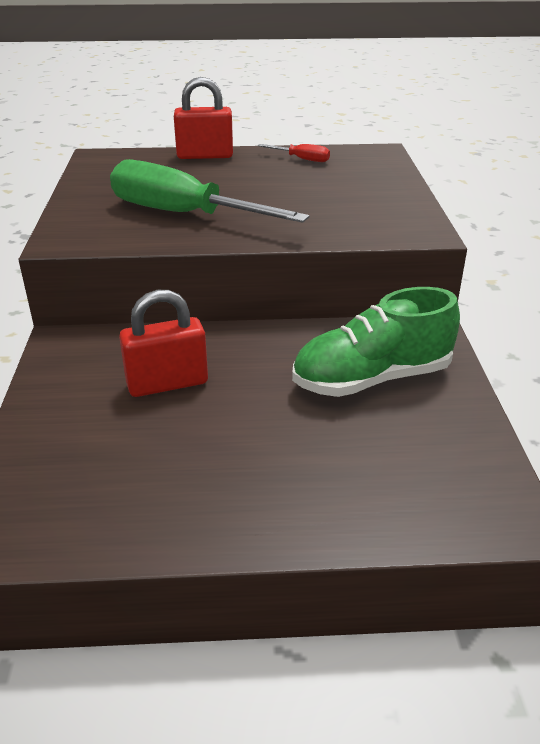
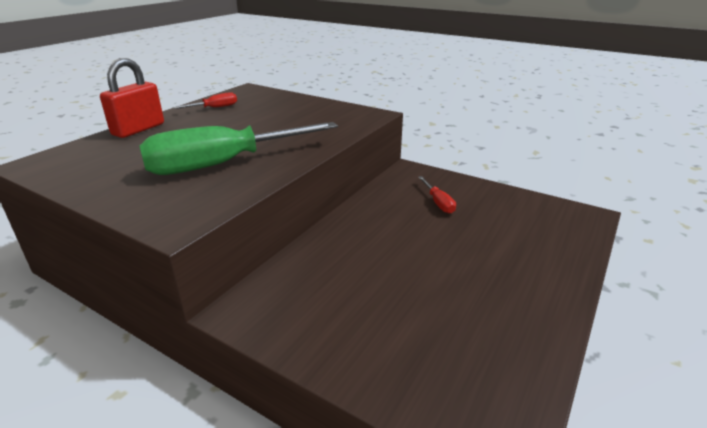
camera: 55 degrees left, 5 degrees down
(167, 383) = (365, 277): red padlock -> none
(372, 379) = (438, 203): green shoe -> red screwdriver

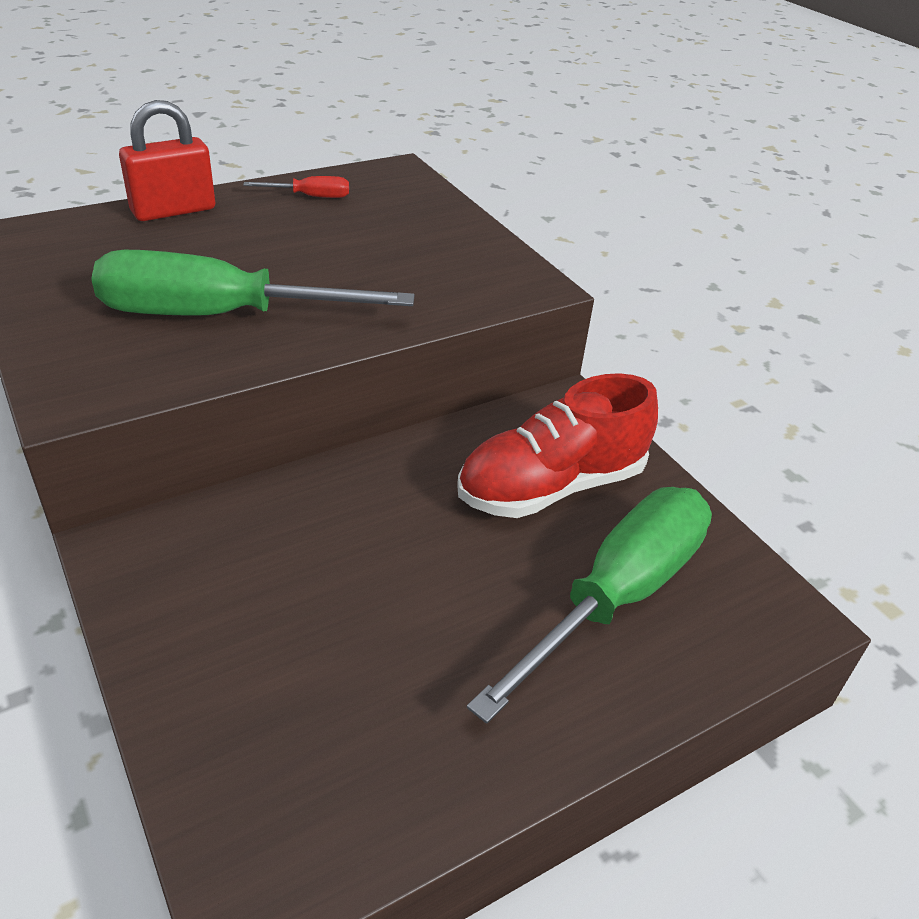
camera: 25 degrees right, 10 degrees up
(438, 203) = (551, 486): red screwdriver -> red shoe
(514, 233) = (617, 595): none -> green screwdriver

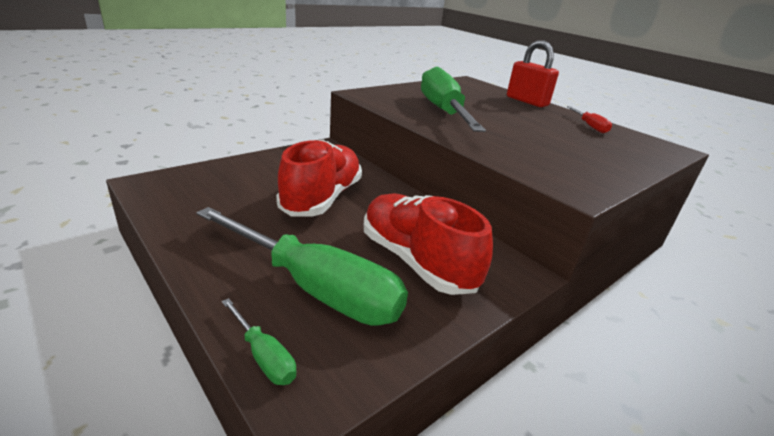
camera: 80 degrees right, 10 degrees down
(365, 569) = (322, 198): none -> red shoe
(742, 649) = (263, 356): none -> green screwdriver

